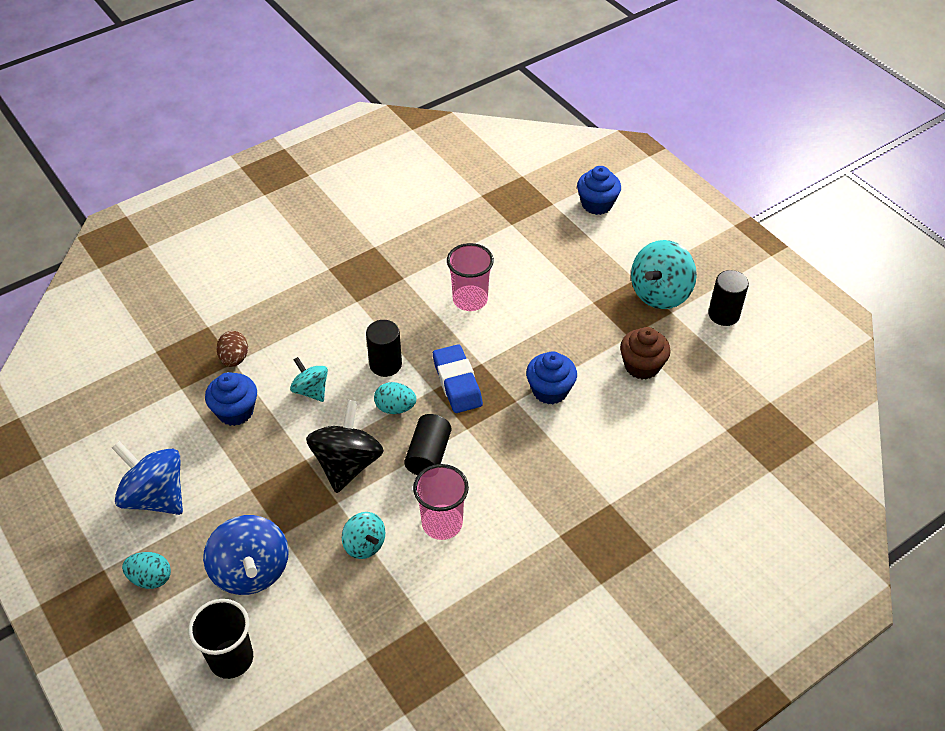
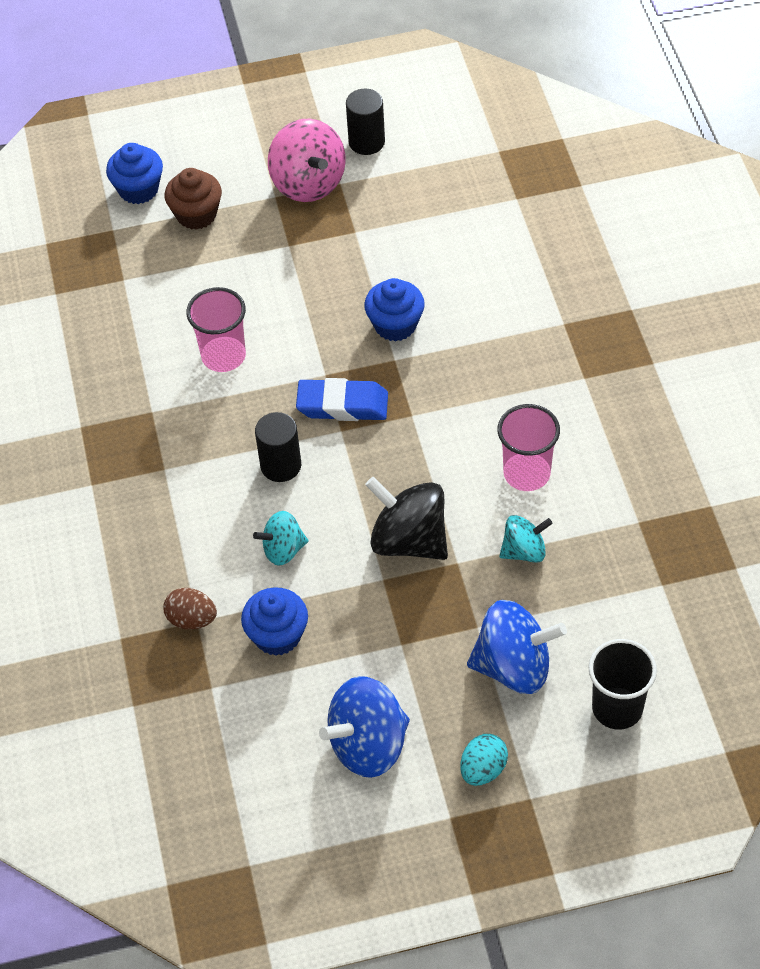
camera: 65 degrees left, 5 degrees up
(395, 408) = (350, 473): turquoise egg -> none
(428, 455) = (431, 460): black cylinder -> none
(642, 366) = (401, 235): brown cupcake -> brown cupcake (196, 214)
(660, 293) = (308, 183): turquoise spinning top -> pink spinning top

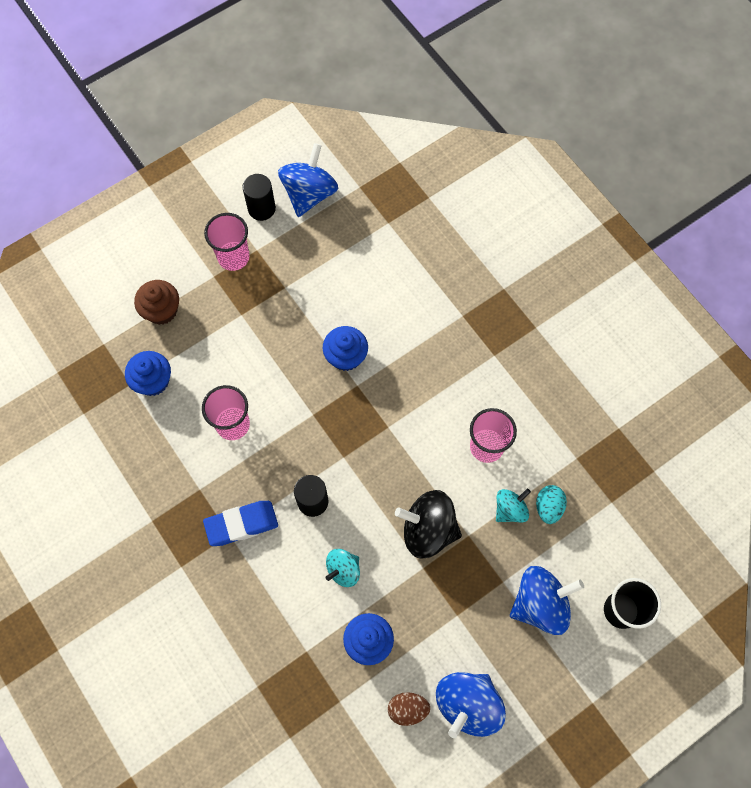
camera: 25 degrees left, 15 degrees up
(138, 189) = (108, 302): blue cupcake -> blue cupcake (153, 381)
(192, 619) = (302, 651): brown egg -> brown egg (407, 709)
(308, 183) = (233, 257): pink spinning top -> pink cup
(342, 405) = (336, 436): blue eraser -> blue eraser (241, 524)
(432, 142) = (309, 194): none -> blue spinning top
(483, 769) = (552, 693): turquoise egg -> turquoise egg (548, 507)

